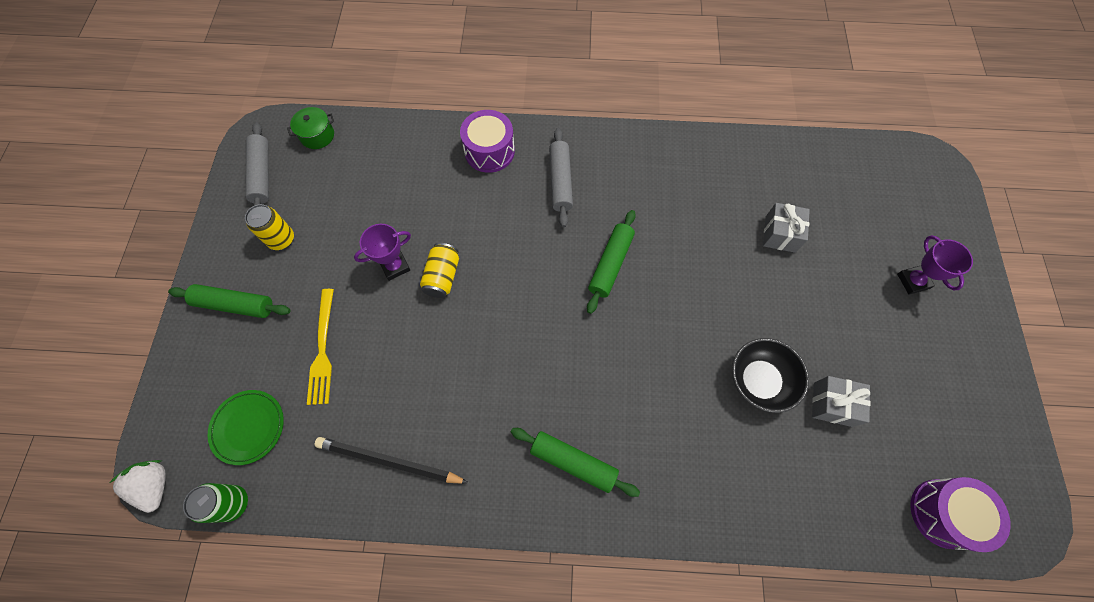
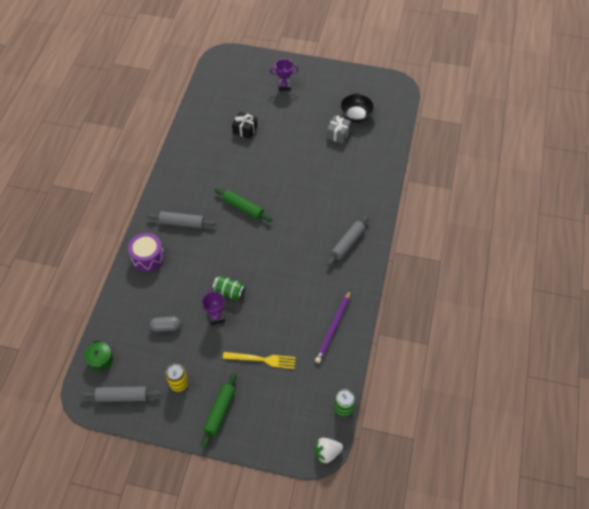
camera: 80 degrees left, 10 degrees down
(248, 427) = (301, 401): green plate -> none
(373, 202) = (166, 327): none -> grey capsule
(389, 461) = (333, 328): black pencil -> purple pencil
(442, 276) = (229, 292): yellow can -> green can
(573, 462) = (347, 243): green rolling pin -> grey rolling pin
(759, 380) = (321, 158): black bowl -> black bowl (356, 115)
(780, 234) = (245, 130): grey gift -> black gift
(943, 513) = (391, 110): purple drum -> none

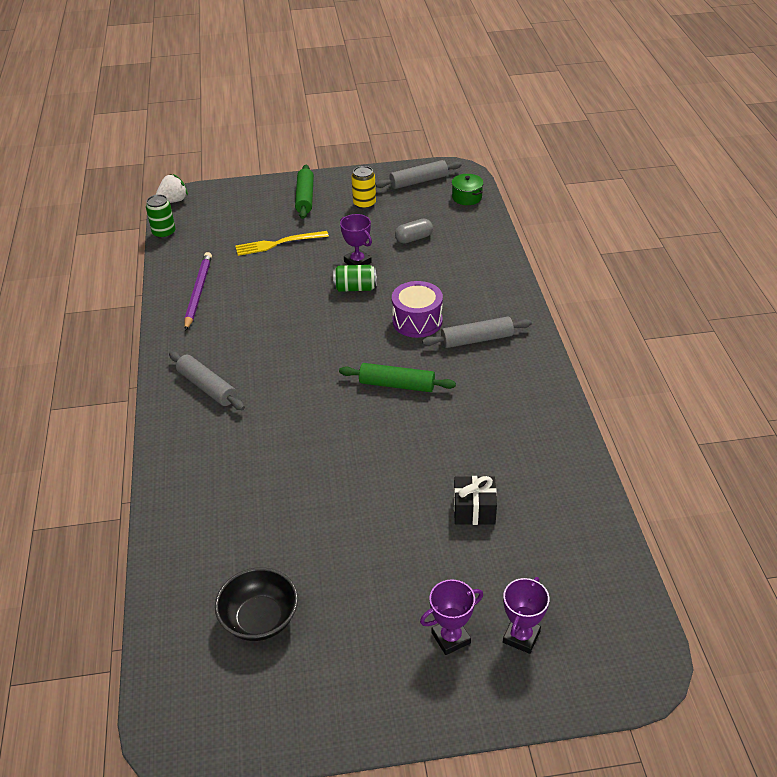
camera: 160 degrees right, 15 degrees down
(148, 257) = (492, 291): purple drum -> purple drum (417, 321)
(257, 78) = (521, 637): none -> purple trophy
(338, 134) = (284, 562): grey gift -> none
(347, 243) = (207, 387): grey rolling pin -> grey rolling pin turned 60 degrees counterclockwise

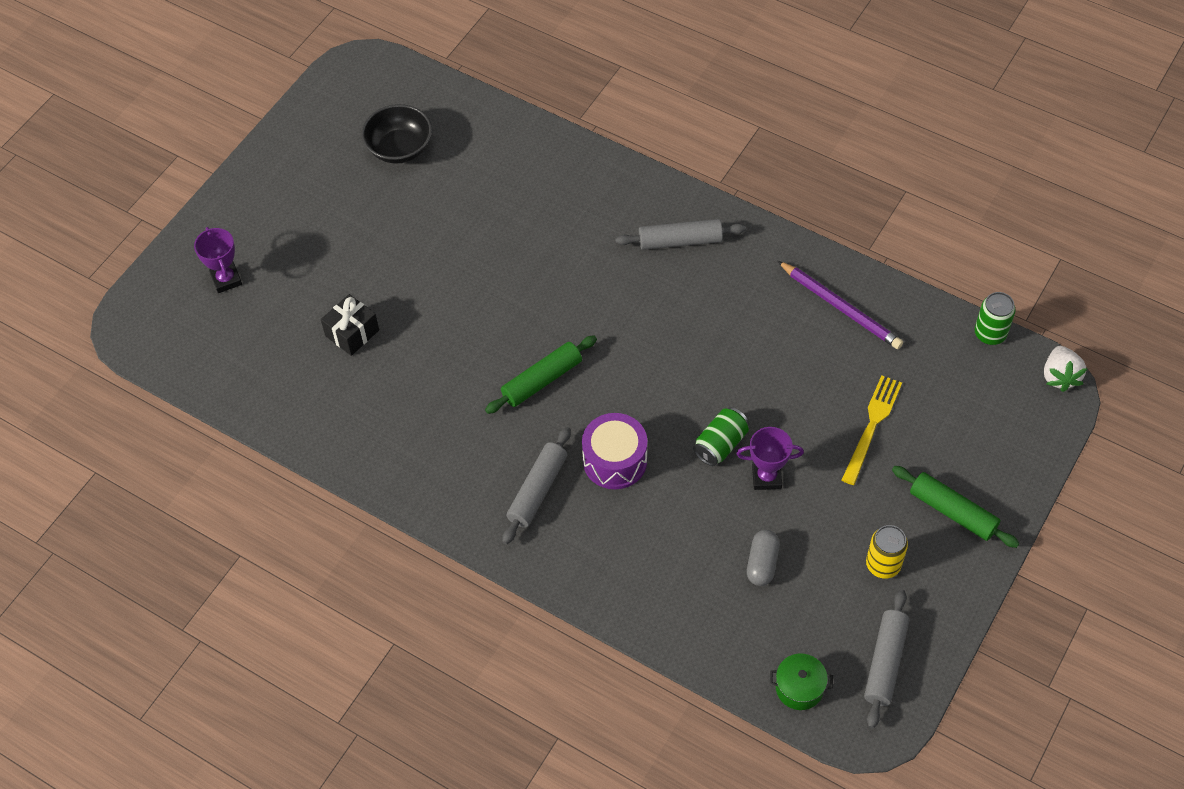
camera: 130 degrees right, 15 degrees up
(451, 638) = (270, 240): purple trophy -> none

